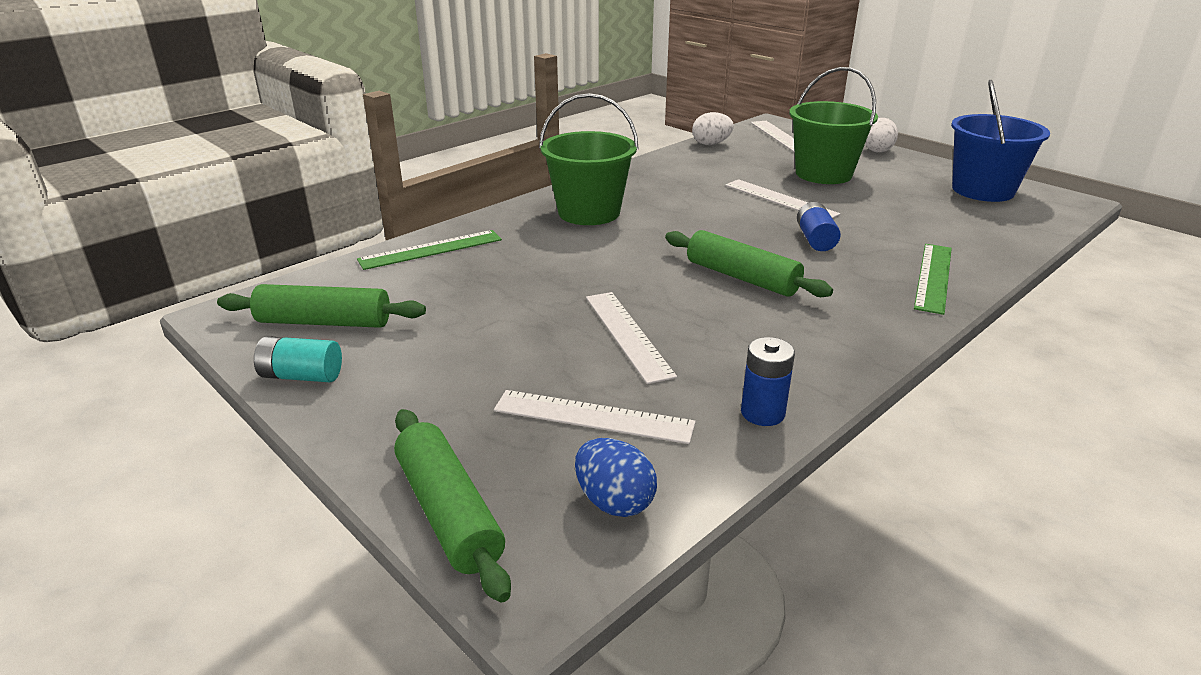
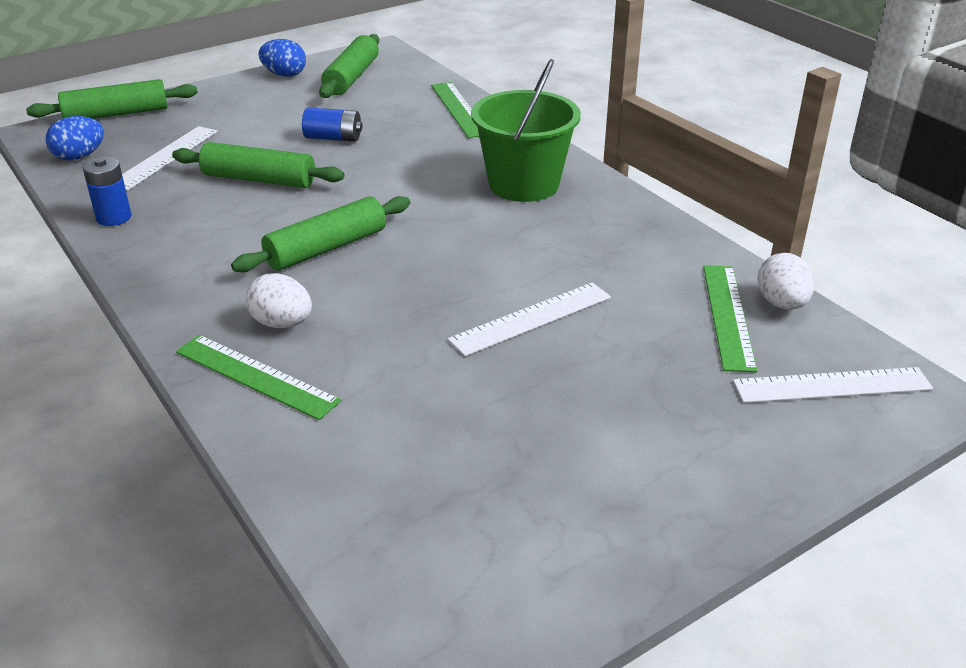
camera: 100 degrees right, 5 degrees up
(301, 376) = (284, 75): turquoise battery -> blue egg
(627, 335) = (259, 179): white ruler -> green rolling pin
(734, 154) = (728, 316): none -> green ruler
(815, 239) = (395, 316): blue battery -> blue battery (333, 138)
(823, 174) = (630, 385): green bucket -> none
(877, 150) = (759, 491): white egg -> white egg (282, 323)
(983, 190) = (522, 556): blue bucket -> none

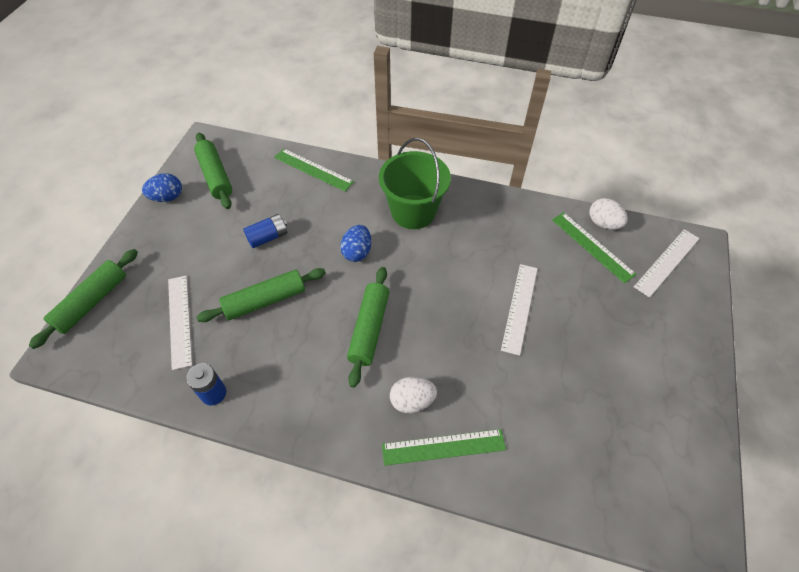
camera: 40 degrees left, 20 degrees up
(79, 157) = (117, 358): blue egg -> blue egg (357, 252)

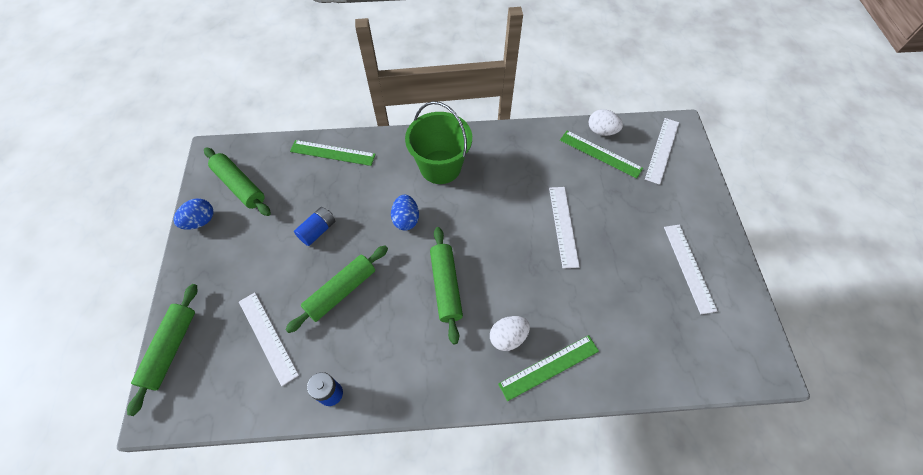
camera: 20 degrees left, 5 degrees up
(649, 396) = (689, 267): none -> white ruler

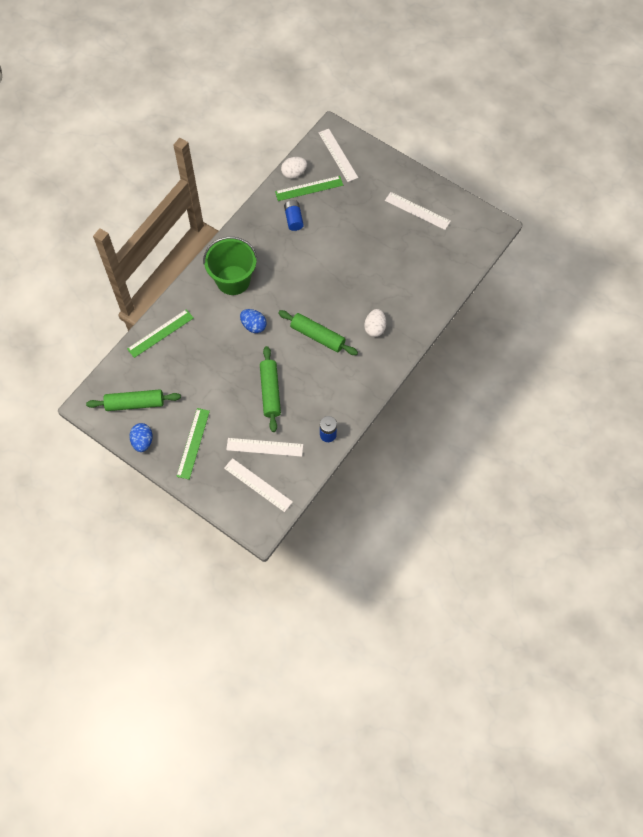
camera: 50 degrees left, 5 degrees up
(171, 349) = (225, 502): green rolling pin -> none
(318, 231) = (215, 379): blue battery -> blue battery (293, 219)
(549, 367) = (407, 322): green ruler -> green ruler (193, 443)
(563, 226) = (336, 248): white ruler -> white ruler (258, 485)

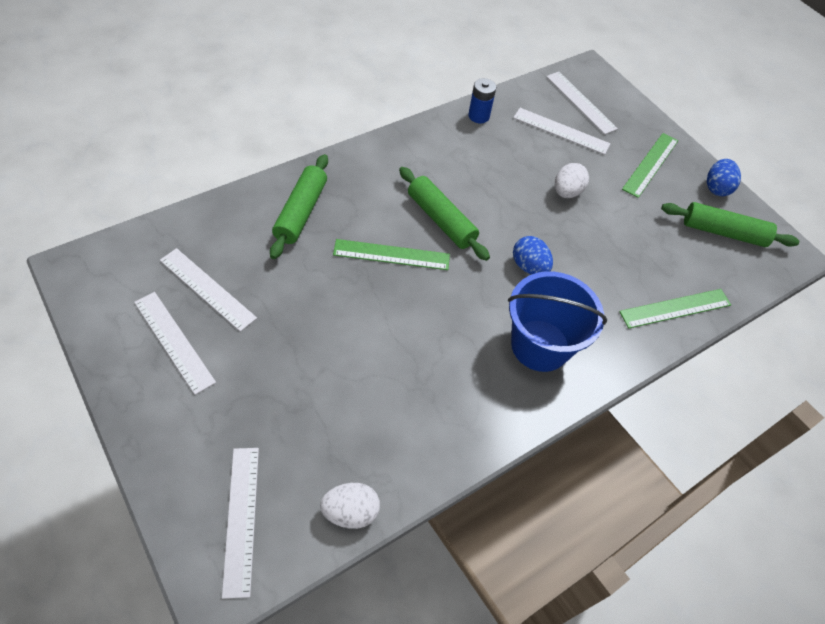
camera: 165 degrees left, 10 degrees down
(233, 280) = (540, 345): green bucket -> blue bucket
(270, 392) = (534, 181): green rolling pin -> green rolling pin (301, 212)
(293, 219) = (395, 412): blue battery -> none
(309, 188) = (338, 465): green ruler -> green ruler (391, 255)
(375, 328) = (355, 200): white egg -> white egg (566, 192)
(420, 242) = (207, 289): none -> white ruler

